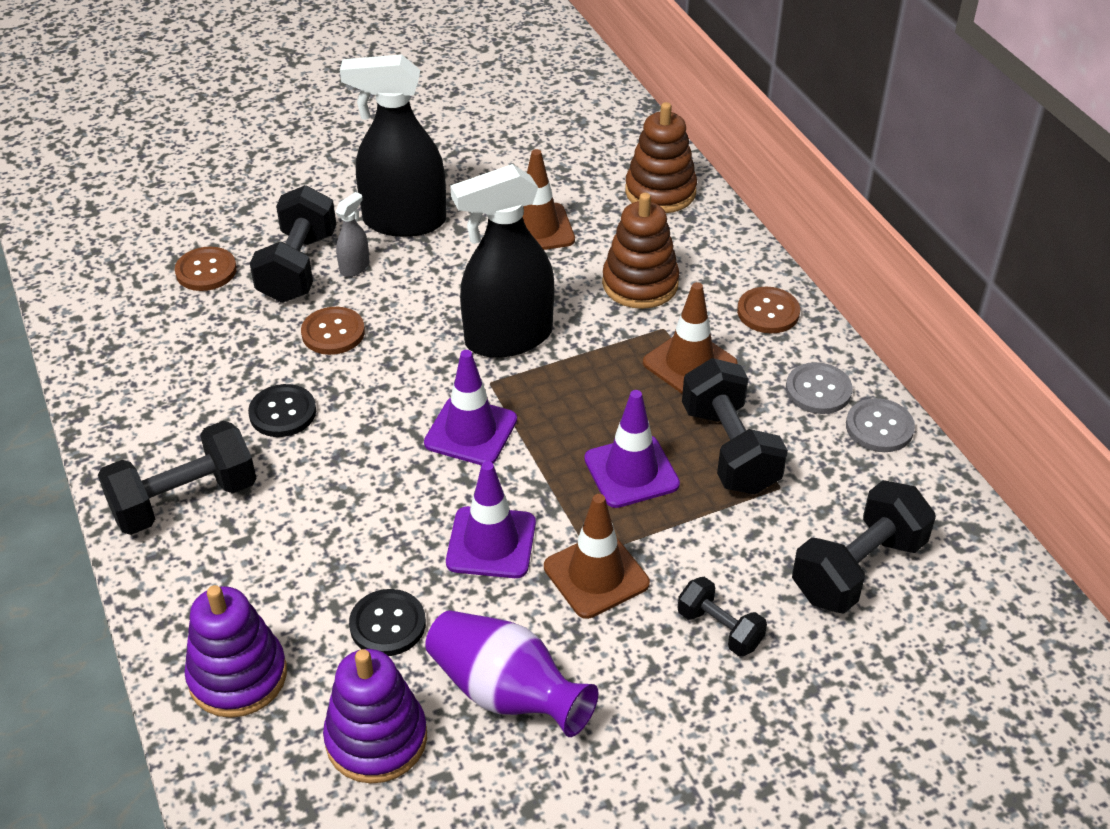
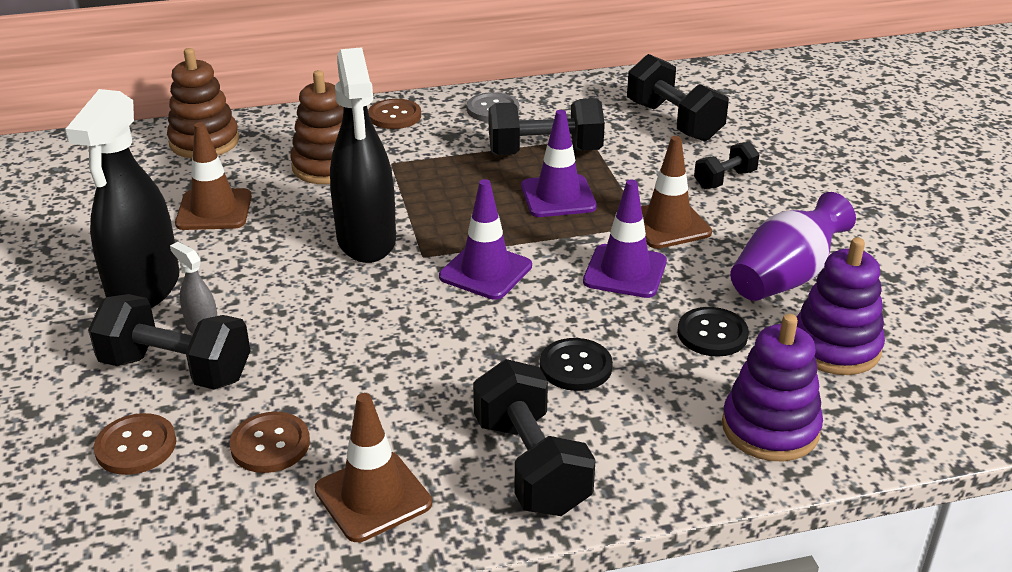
camera: 80 degrees left, 10 degrees down
(282, 412) = (417, 389): black button -> black button (575, 366)
(333, 333) = (305, 348): brown button -> brown button (270, 444)
(689, 364) = (441, 156): brown traffic cone -> brown traffic cone (373, 496)
(879, 427) = (539, 93): grey button -> none

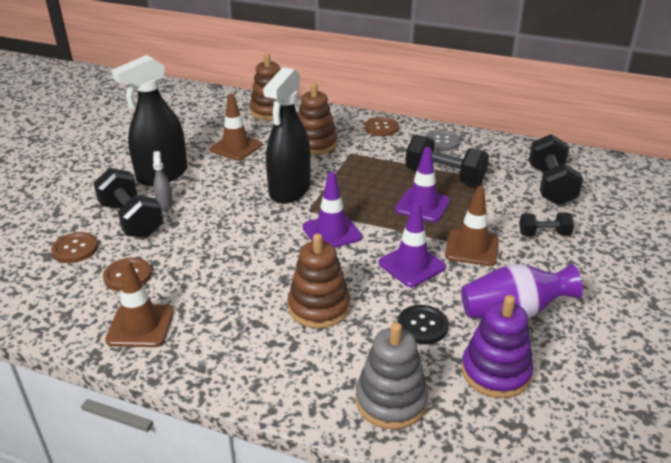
camera: 35 degrees right, 0 degrees up
(531, 465) = (232, 350): black dumbbell -> none
(575, 366) = (319, 307): black button -> brown stacking toy
(770, 428) = (391, 401): purple stacking toy -> grey stacking toy

